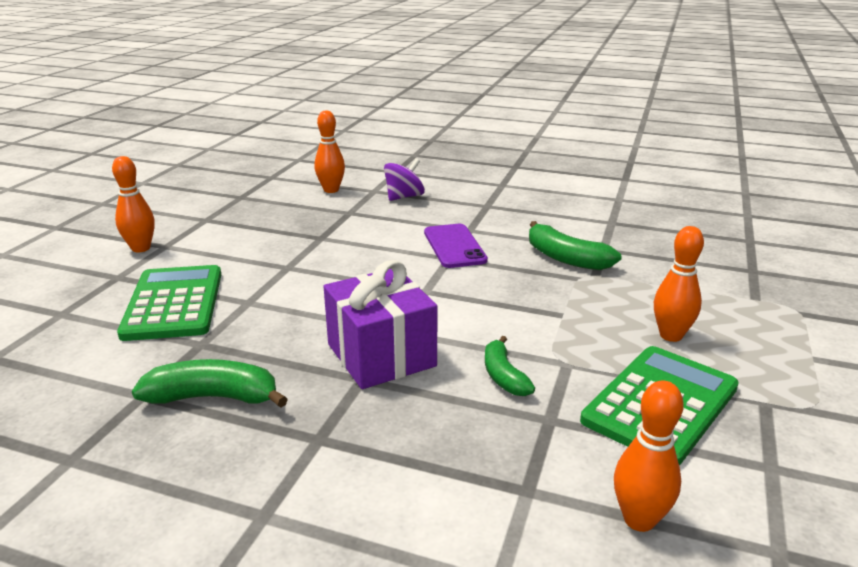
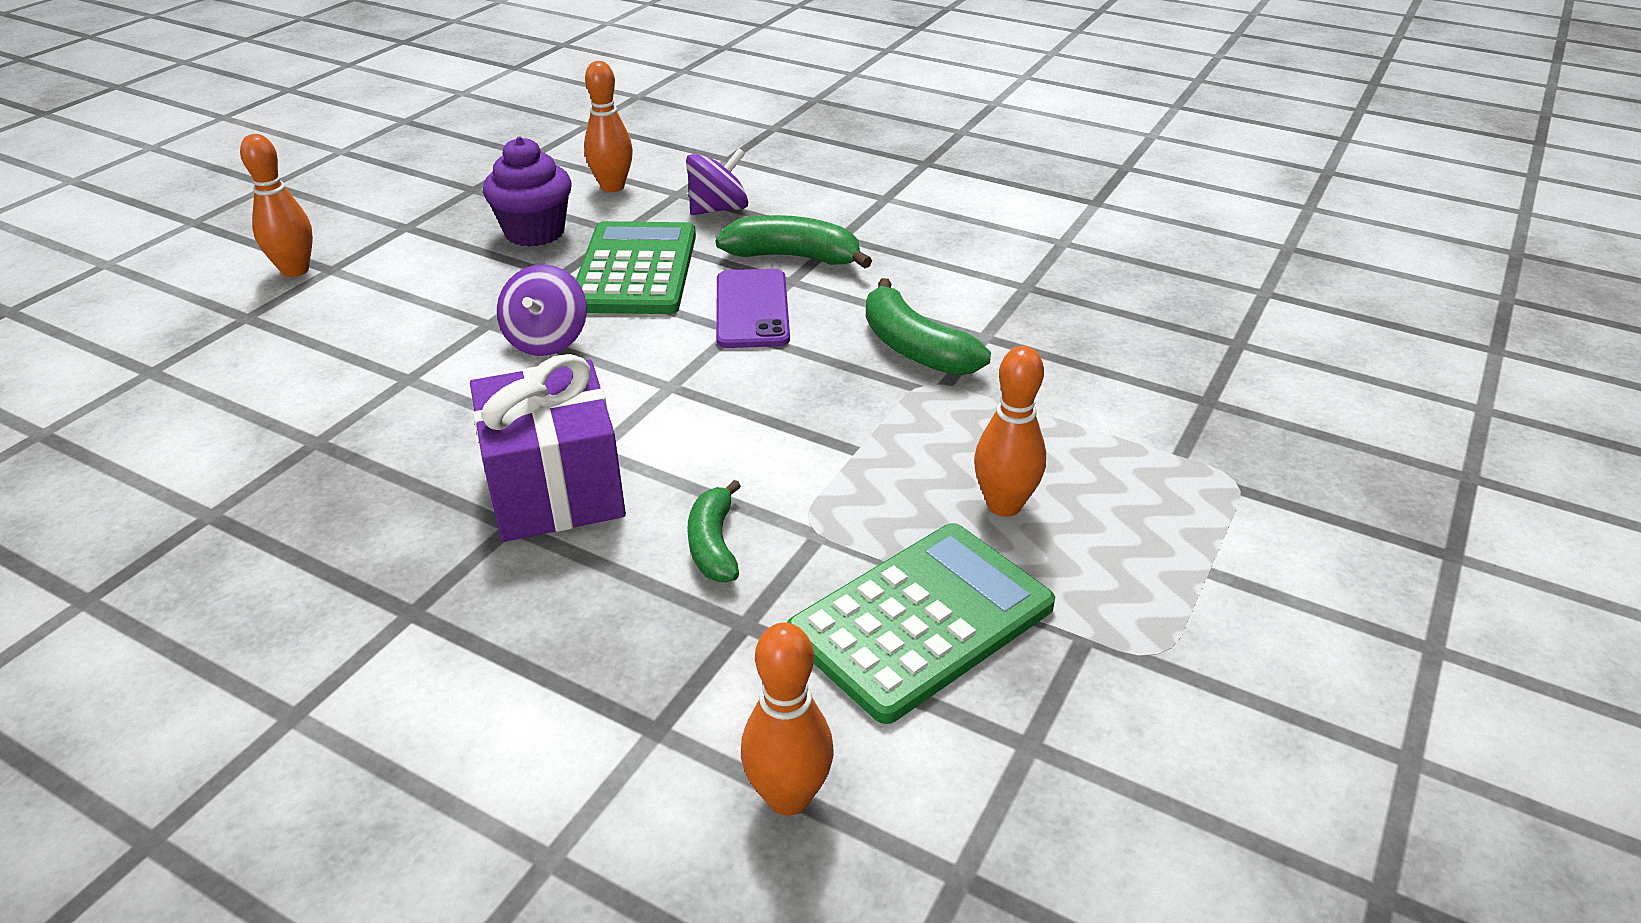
camera: 10 degrees right, 10 degrees up
(174, 303) = (305, 370): green calculator -> green calculator (636, 270)
(214, 397) = (299, 530): green banana -> green banana (793, 257)
(293, 216) = (535, 232): none -> purple cupcake
(331, 273) = (547, 340): none -> purple spinning top

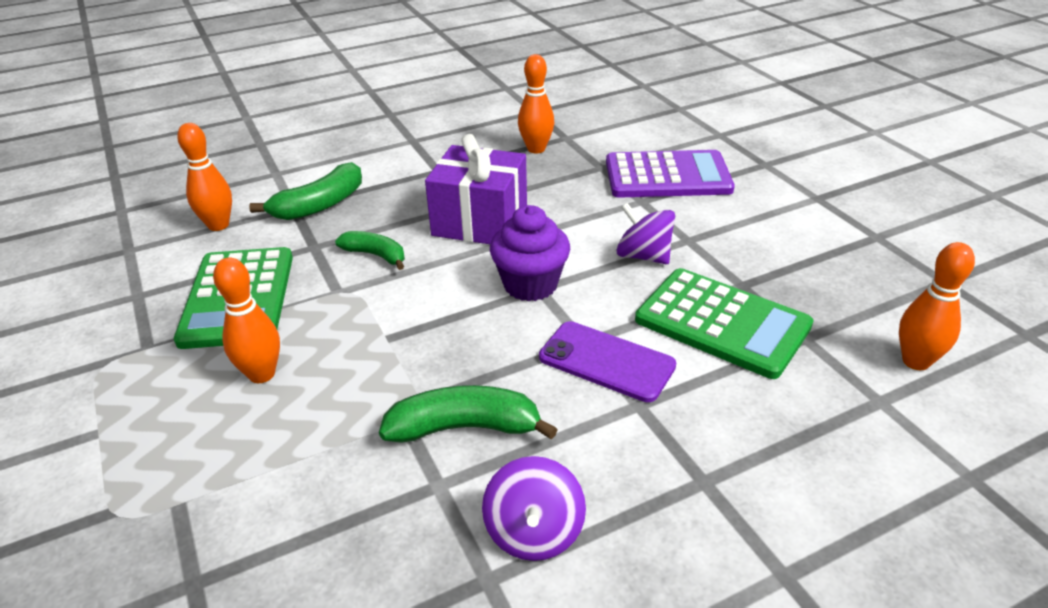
camera: 125 degrees right, 0 degrees up
(295, 270) = (823, 185): orange bowling pin -> orange bowling pin (536, 149)
(321, 377) = (667, 176): none -> purple calculator
(535, 232) = (830, 291): purple cupcake -> purple cupcake (530, 285)
(718, 209) = (822, 415): purple spinning top -> purple spinning top (534, 532)
(793, 257) = (681, 425): green banana -> green banana (320, 205)

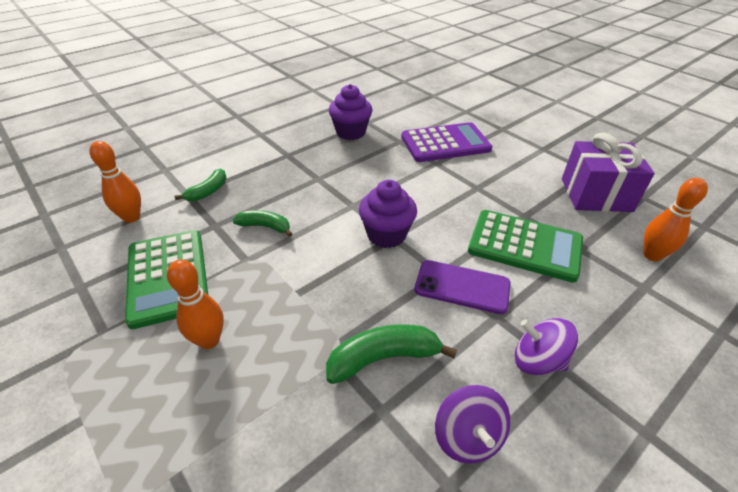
camera: 15 degrees left, 5 degrees up
(320, 205) = (208, 191): green banana -> green banana, size x0.65
(480, 222) = (332, 191): purple gift -> purple gift (596, 195)
(536, 149) = (351, 132): orange bowling pin -> purple cupcake
(643, 256) = (454, 203): purple spinning top -> purple spinning top (538, 360)

